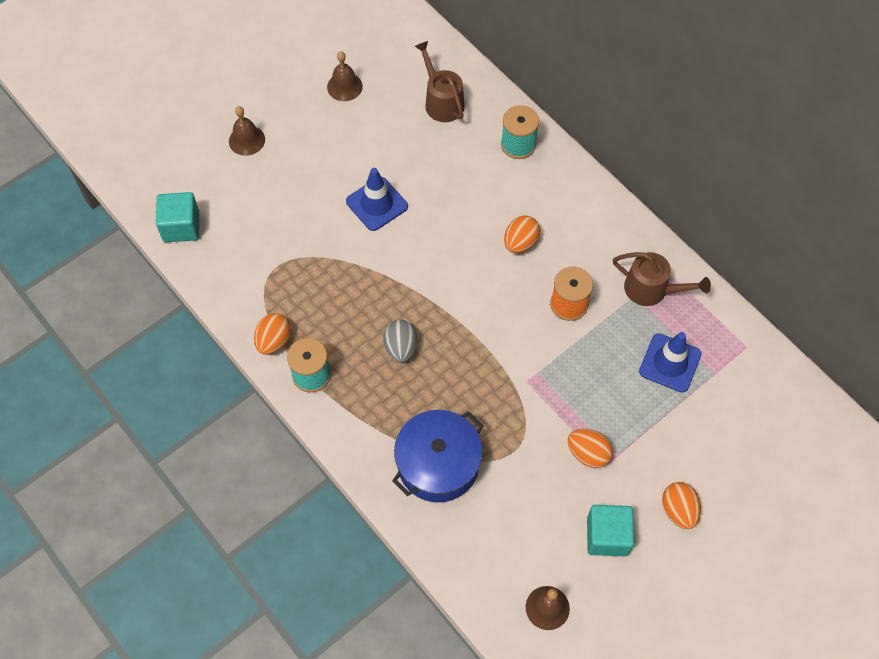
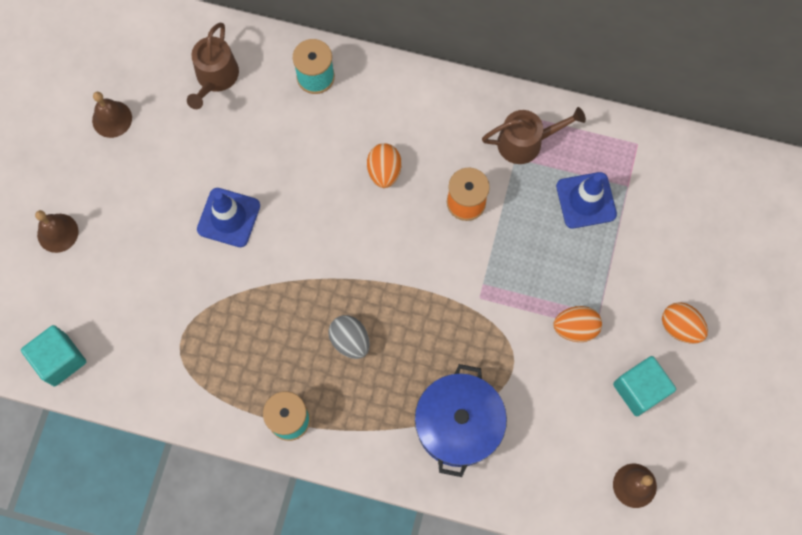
camera: 35 degrees left, 10 degrees up
(274, 341) = (232, 411): orange egg -> none
(442, 102) = (215, 77): brown watering can -> brown watering can turned 105 degrees counterclockwise

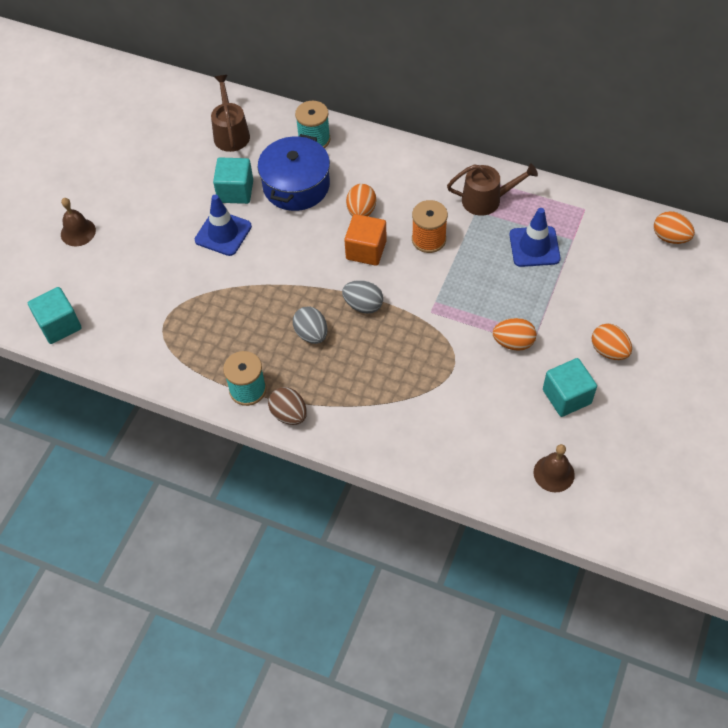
camera: 10 degrees right, 15 degrees down
(112, 119) = (140, 156): brown bell -> none
(215, 77) = (231, 133): brown watering can -> brown watering can turned 150 degrees clockwise
(234, 158) = (235, 191): none -> turquoise cube
(340, 445) = (289, 414): none -> brown egg
(396, 224) = (366, 250): none -> orange cube
(403, 297) = (363, 305): none -> grey egg
(458, 424) = (398, 408): blue pot -> blue pot (296, 185)
(735, 173) = (670, 237): none -> orange egg

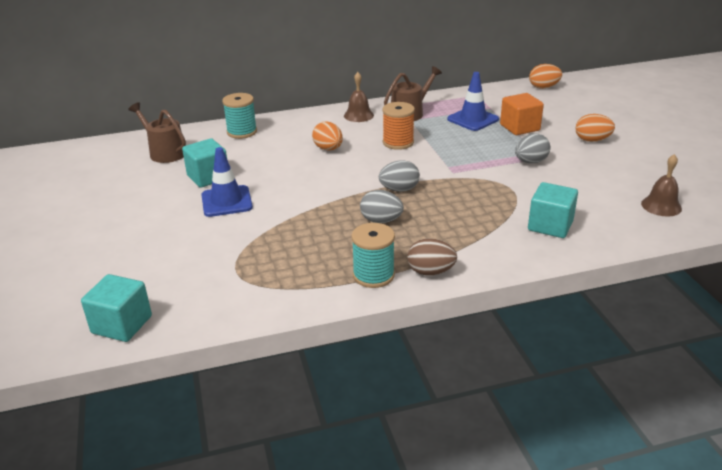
camera: 40 degrees left, 25 degrees down
(78, 232) = (73, 257): brown bell -> brown bell (358, 115)
(296, 185) = (258, 156): blue pot -> none
(366, 250) = (360, 164): orange cube -> orange cube (519, 127)
(513, 342) = (530, 162): orange egg -> grey egg
(566, 396) = (604, 169): turquoise cube -> turquoise cube (550, 226)

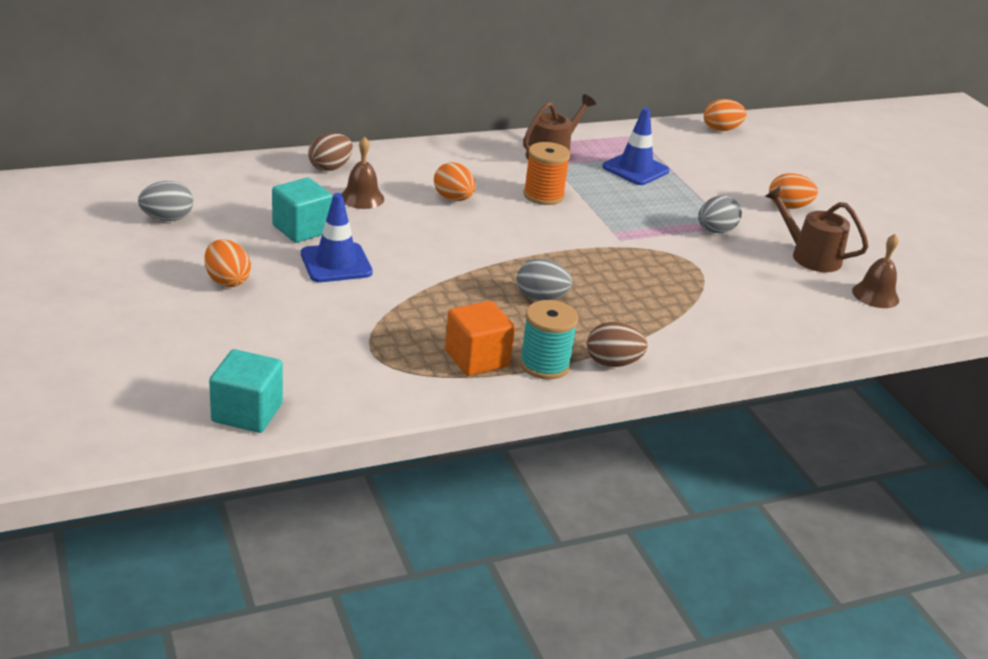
camera: 10 degrees left, 0 degrees up
(140, 219) = (227, 281): none -> orange egg
(165, 152) = (231, 191): brown watering can -> brown watering can (810, 256)
(242, 132) = (330, 168): turquoise spool -> brown egg
(358, 115) = (484, 154): brown bell -> brown bell (362, 198)
(399, 189) = (556, 259): grey egg -> grey egg (167, 218)
(519, 127) = (697, 184): orange cube -> orange cube (477, 358)
(550, 226) = (747, 313): turquoise cube -> none

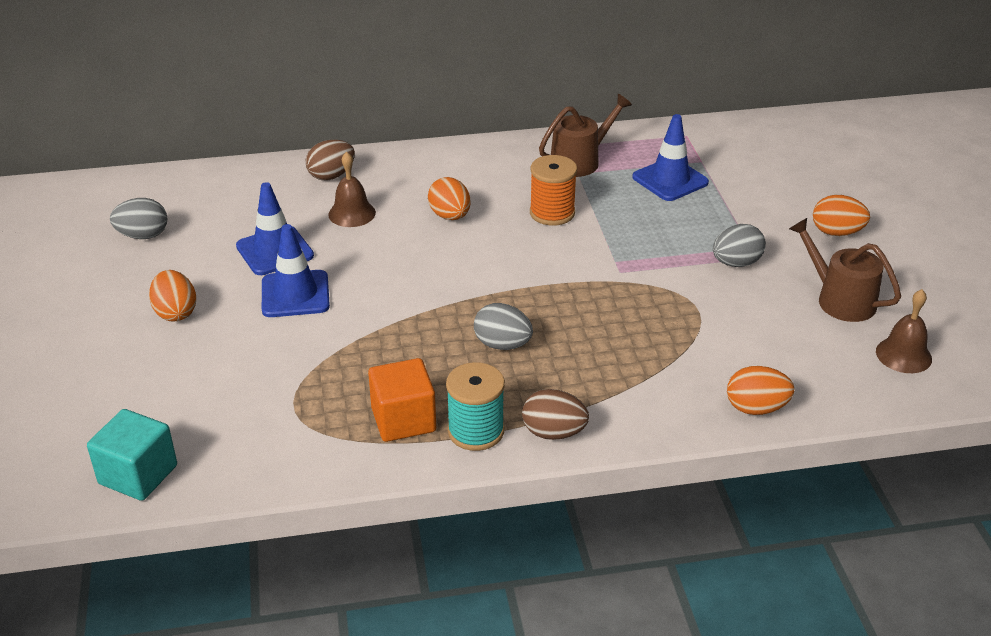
camera: 15 degrees right, 5 degrees up
(302, 229) = (275, 251): turquoise cube -> blue traffic cone
(721, 130) = (790, 128): orange egg -> orange egg (756, 408)

